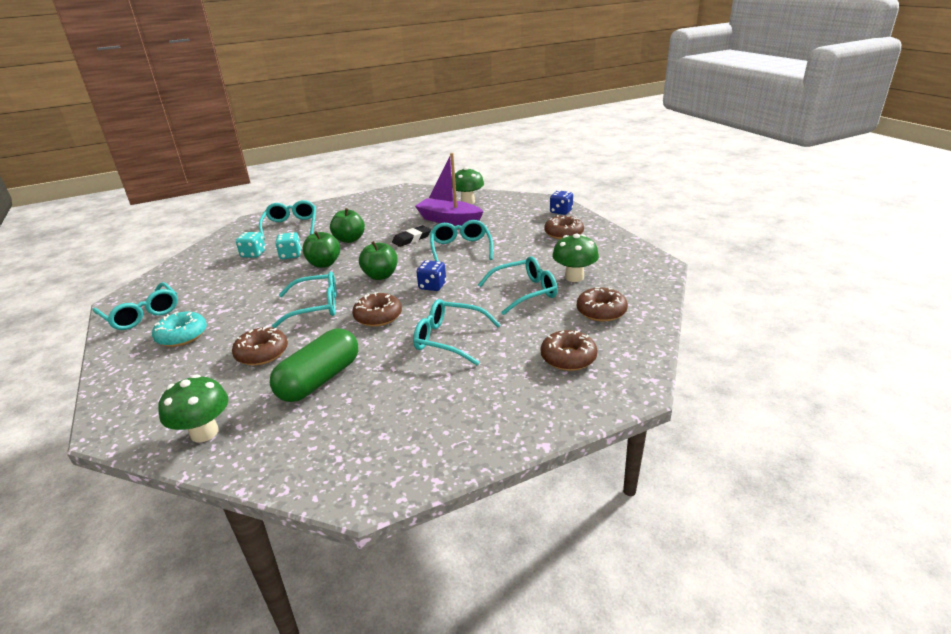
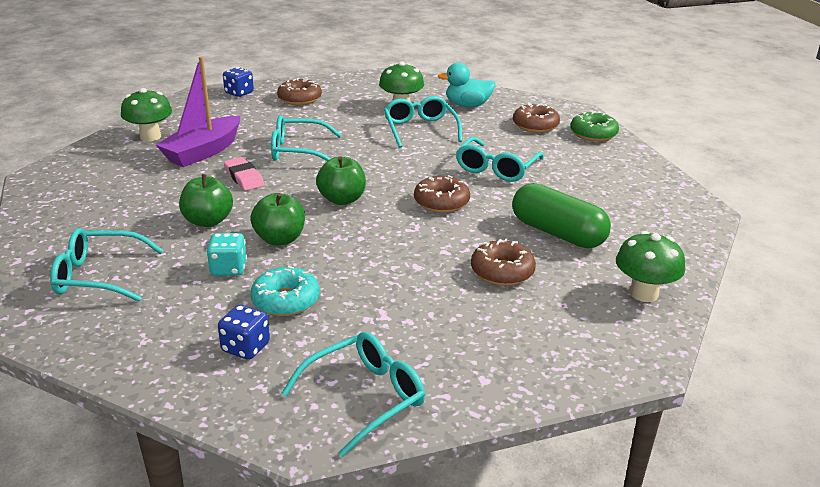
camera: 85 degrees left, 0 degrees up
(182, 336) = (445, 341): turquoise donut -> turquoise donut (286, 300)
(253, 254) = (196, 306): turquoise dice -> none
(316, 307) = (403, 241): turquoise glasses -> none
(412, 239) = (244, 177): black eraser -> pink eraser
(432, 286) = (385, 171): blue dice -> blue dice (246, 347)
(564, 402) = (593, 134): none -> green donut
(601, 311) = (467, 105): brown donut -> turquoise duck

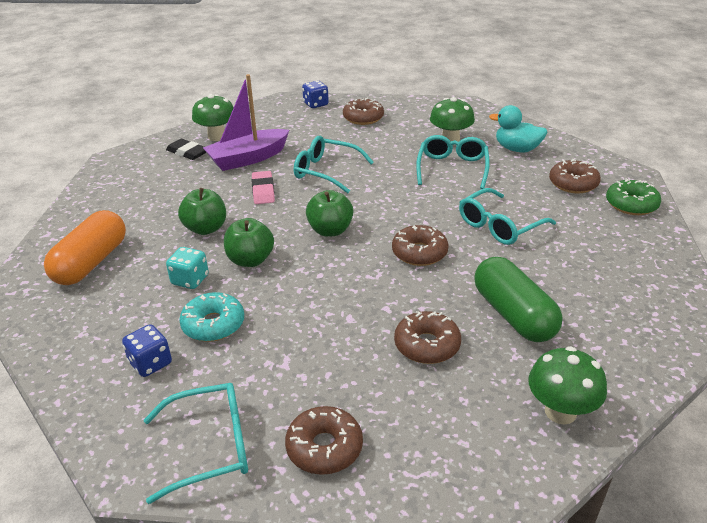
camera: 25 degrees right, 5 degrees up
(99, 276) = (91, 262): turquoise glasses -> orange capsule
(127, 156) = (187, 152): none -> black eraser
(472, 369) = (324, 447): none -> brown donut

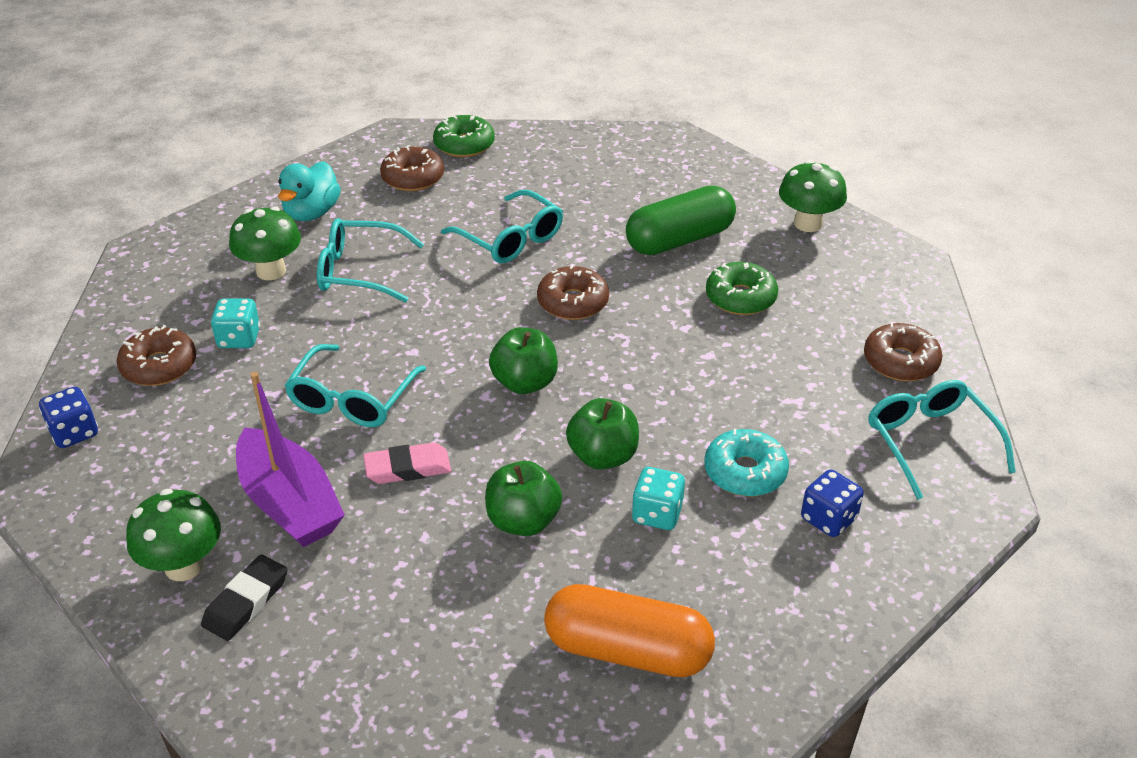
camera: 95 degrees left, 5 degrees up
(384, 136) = (239, 339): none -> turquoise dice
(427, 345) = (740, 298): brown donut -> green donut

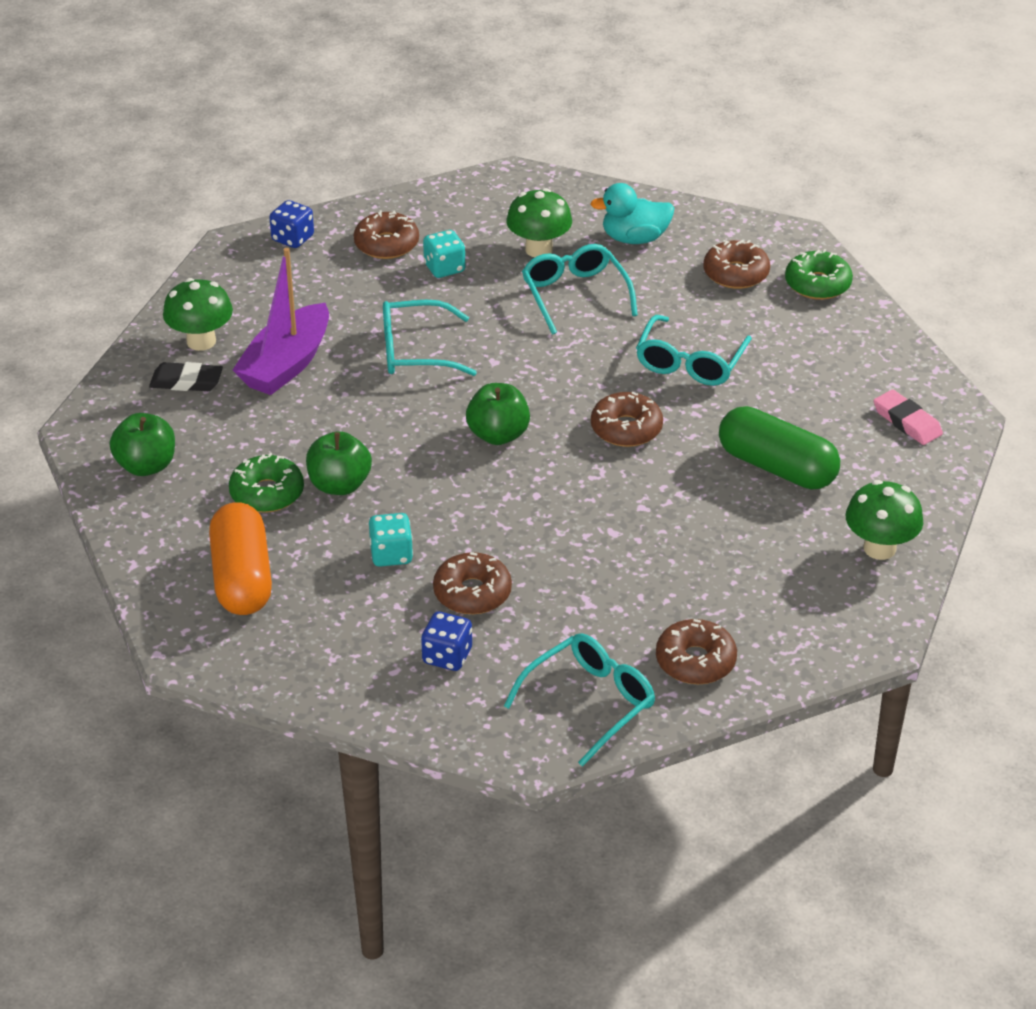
camera: 65 degrees right, 0 degrees up
(407, 468) = (359, 407): pink eraser -> pink eraser (907, 421)
(603, 456) = (438, 506): green apple -> green apple (146, 466)
(740, 298) = (714, 531): green donut -> green donut (267, 493)
(745, 472) = (472, 593): turquoise donut -> brown donut

